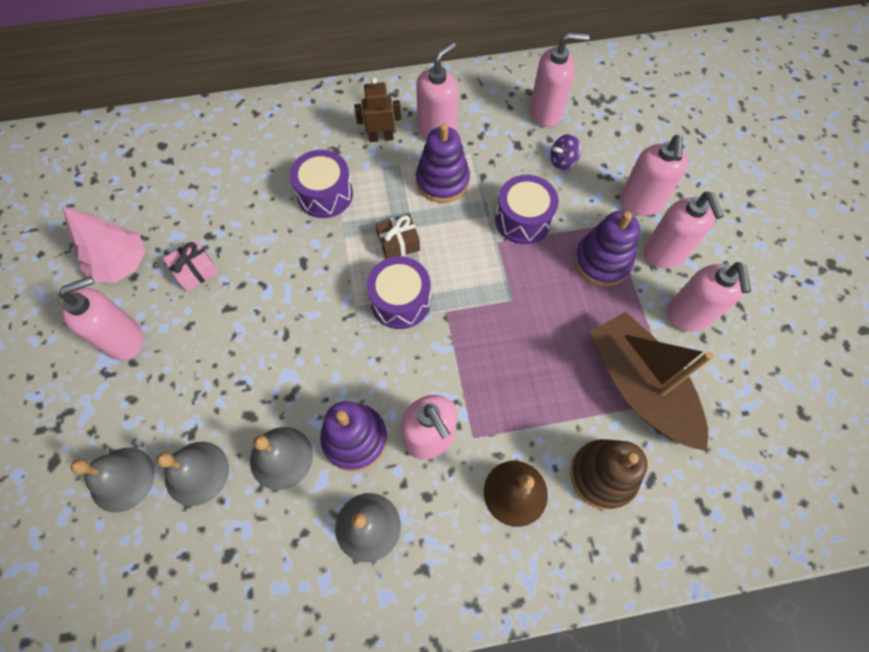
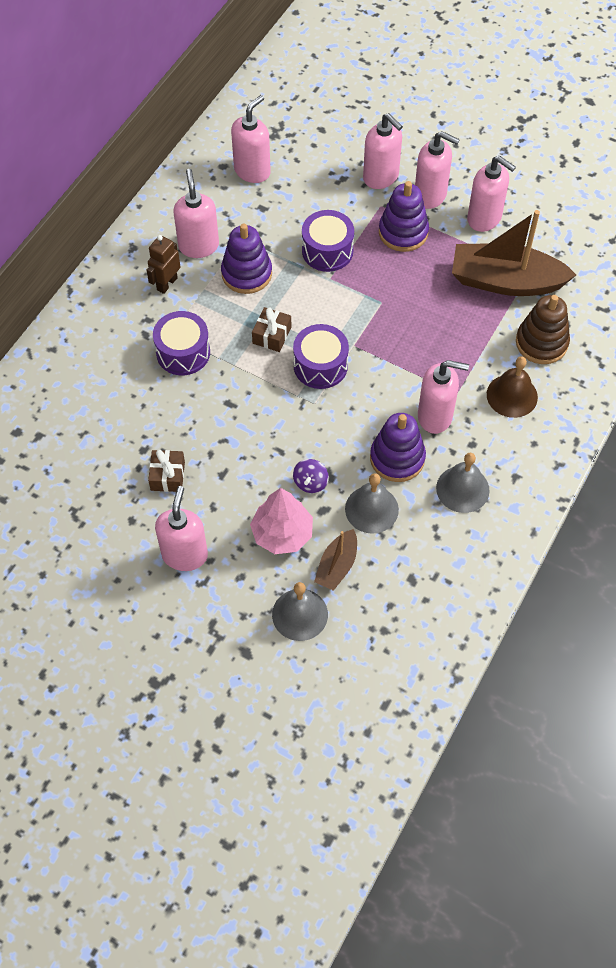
camera: 50 degrees left, 5 degrees down
(121, 264) = (110, 522): pink tree -> pink tree (282, 533)
(195, 270) = (167, 476): pink gift -> brown gift
(197, 473) = (337, 566): grey bell -> brown boat
(562, 161) = (304, 193): purple spinning top -> purple spinning top (310, 482)

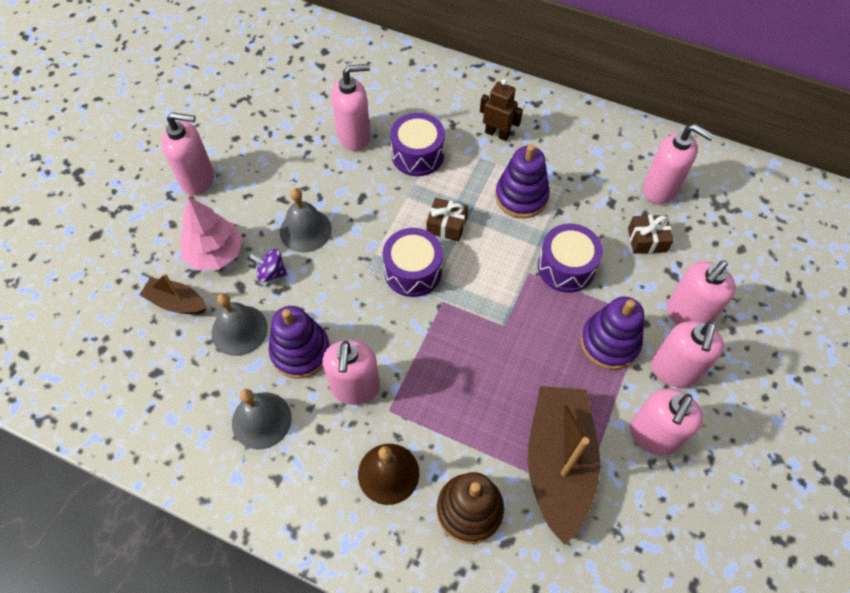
camera: 85 degrees right, 0 degrees up
(167, 476) = (280, 158): brown gift -> brown gift (647, 240)
(198, 246) = (549, 154): pink soap dispenser -> pink soap dispenser (354, 136)
(300, 614) = (128, 274): grey bell -> grey bell (305, 230)

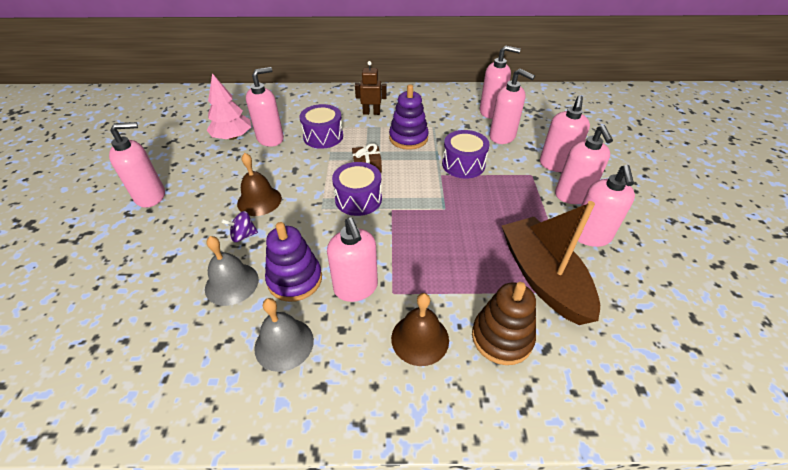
camera: 25 degrees left, 15 degrees down
(177, 302) = (162, 284): brown boat -> none
(215, 253) = (186, 238): pink tree -> pink tree (232, 137)
(305, 230) = (259, 200): grey bell -> brown bell
(609, 342) = (521, 195): purple stacking toy -> none
(647, 240) = (502, 136): brown gift -> pink soap dispenser

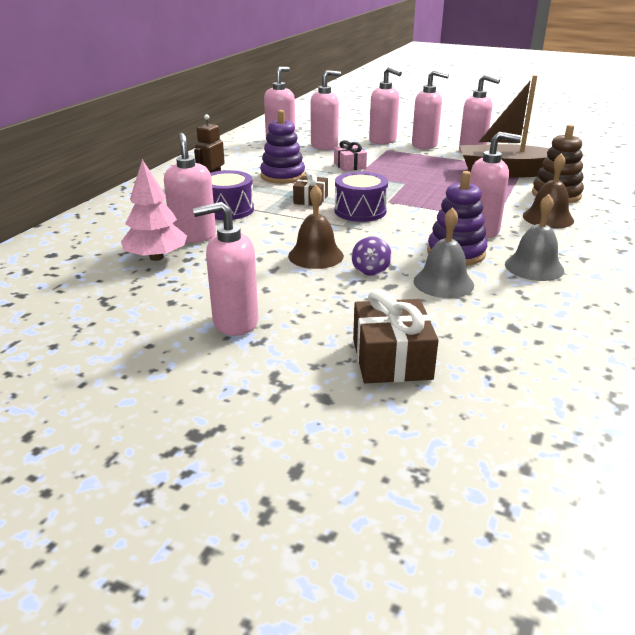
camera: 65 degrees left, 15 degrees down
(106, 281) = (391, 359): none -> brown gift
(151, 196) = (235, 322): pink soap dispenser -> pink soap dispenser turned 105 degrees counterclockwise
(463, 164) = (350, 166): purple drum -> pink gift

